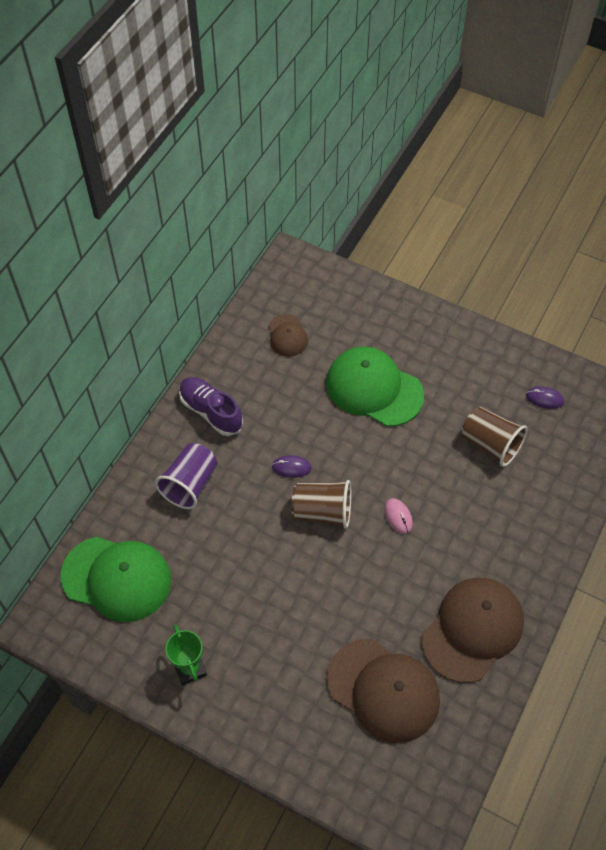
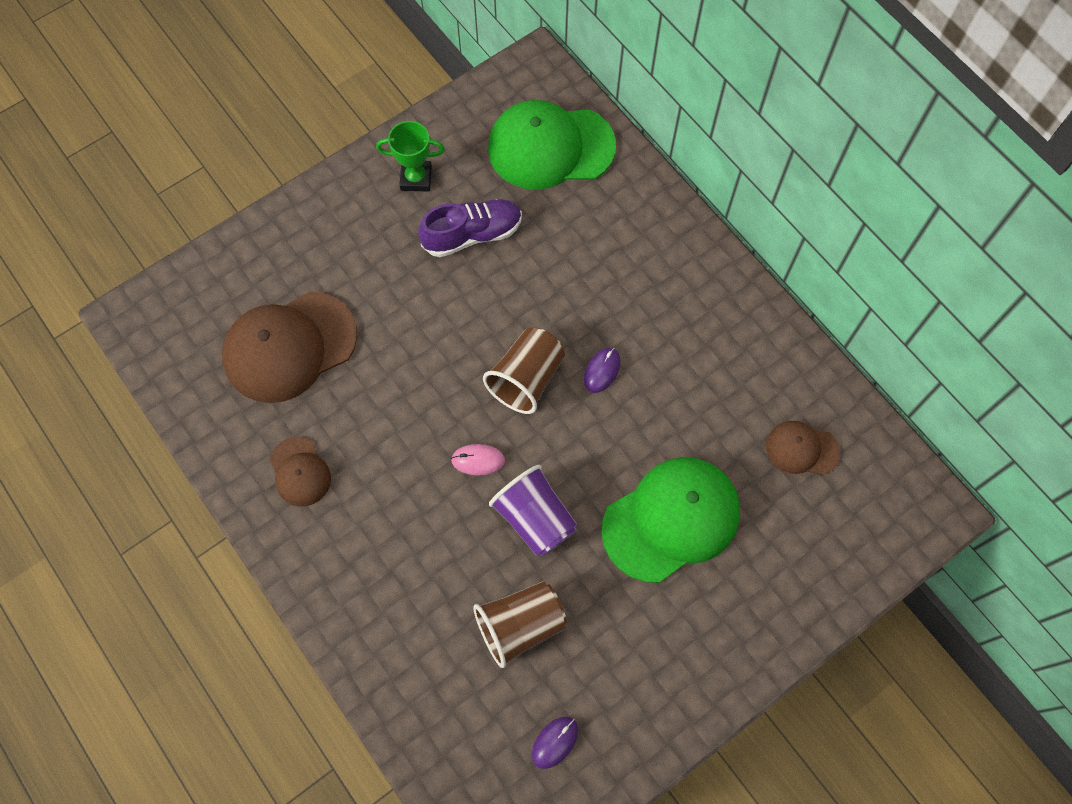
camera: 115 degrees right, 10 degrees up
(117, 578) = (550, 147): green cap -> green cap turned 45 degrees clockwise
(190, 484) = (631, 255): purple cup -> purple cup (535, 518)
(211, 411) = (721, 313): purple shoe -> purple shoe (472, 235)
(472, 630) = (300, 472): brown cap -> brown cap, size x0.52

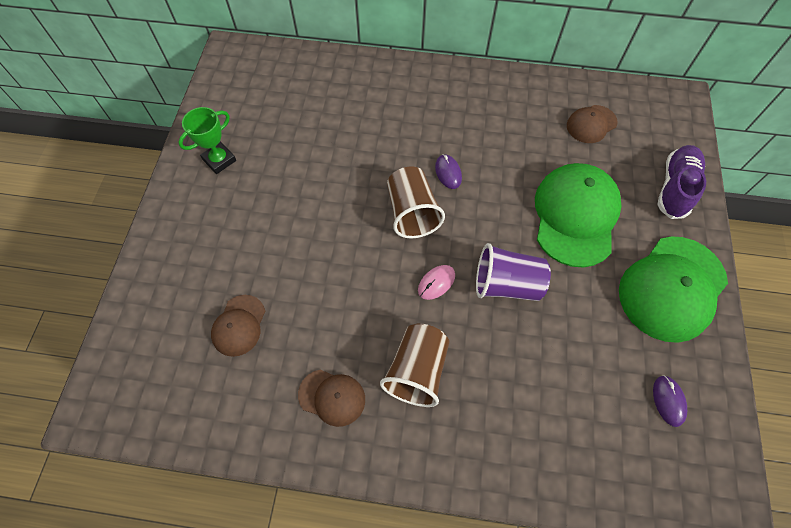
camera: 45 degrees left, 5 degrees down
(289, 347) = (239, 325): brown cap -> brown cap, size x0.52
(472, 235) = (290, 163): purple shoe -> purple shoe (675, 188)
(520, 626) = (570, 353): brown cup -> brown cup (417, 371)
(550, 147) = (286, 84): green cap -> green cap (672, 288)

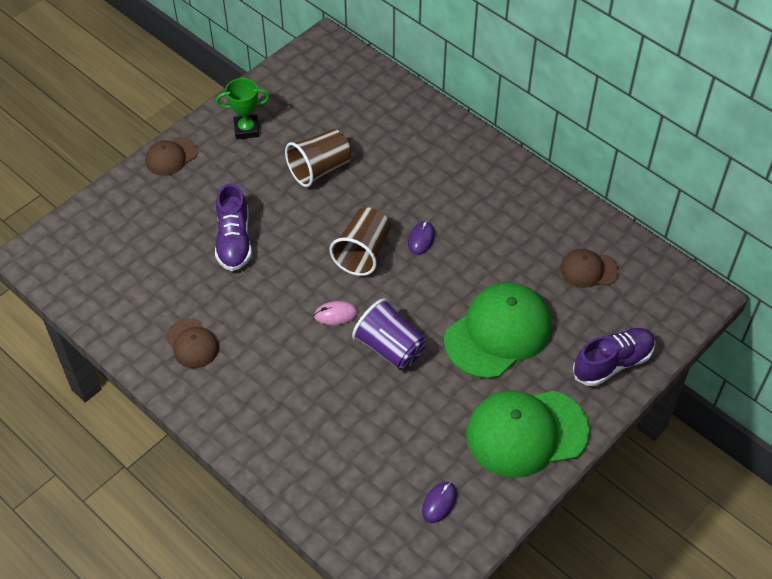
camera: 35 degrees right, 10 degrees down
(239, 325) = (167, 258): brown cap -> brown cap (171, 157)
(290, 270) = (234, 241): none -> purple shoe
(417, 371) = (266, 364): brown cup -> brown cup (319, 169)

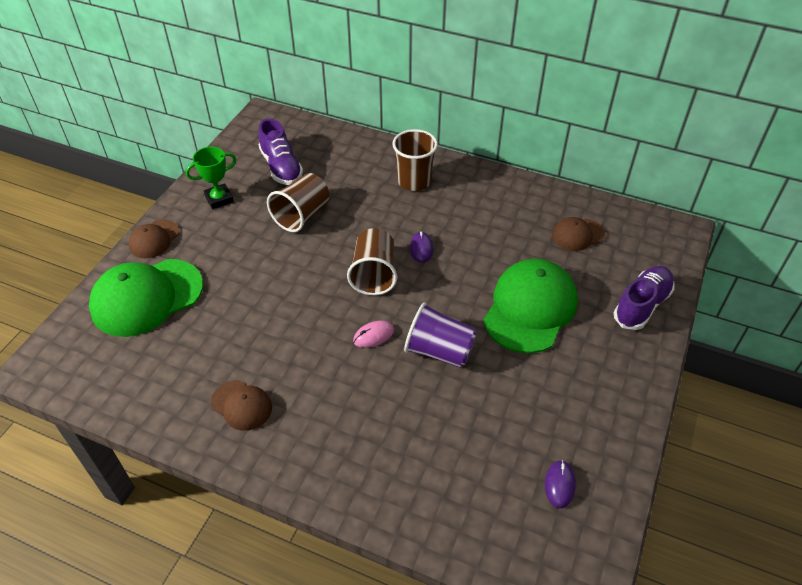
camera: 20 degrees left, 5 degrees down
(234, 241) = (246, 297): purple shoe -> purple shoe (281, 167)
(448, 162) = (414, 181): none -> brown cup
(526, 433) = (603, 390): green cap -> green cap (147, 297)

